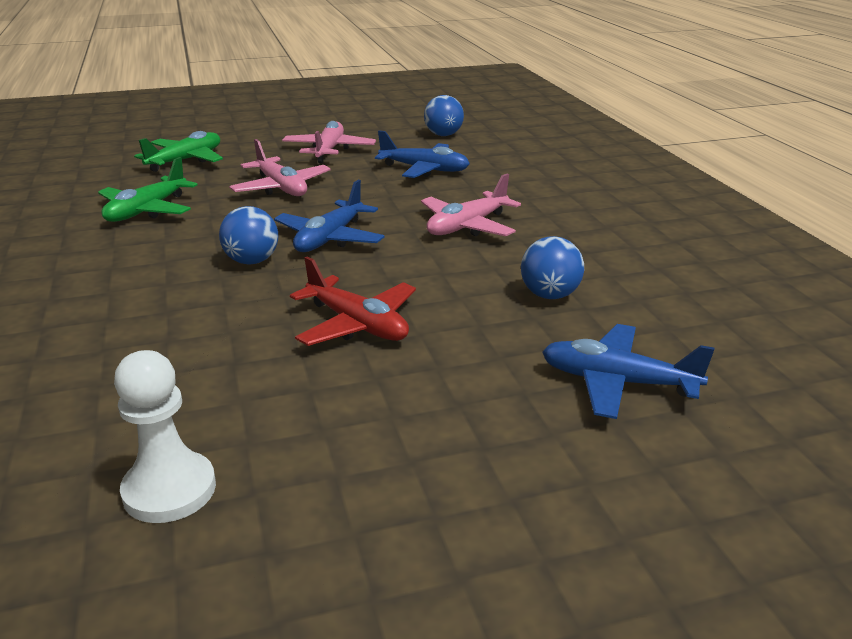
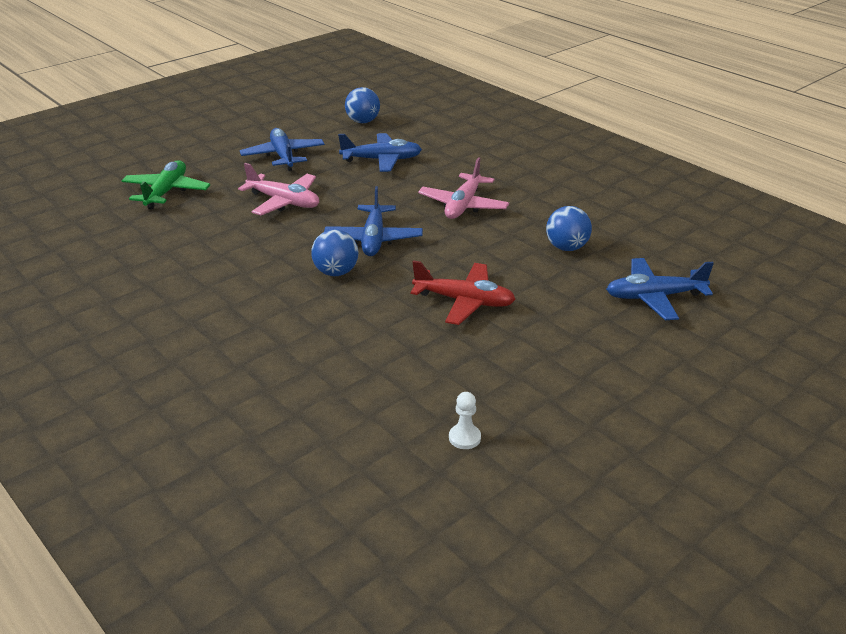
camera: 25 degrees left, 5 degrees up
(147, 210) = (194, 248): green plane -> none
(169, 490) = (464, 438): white pawn -> white pawn, size x0.54
(329, 150) = (283, 156): pink plane -> blue plane

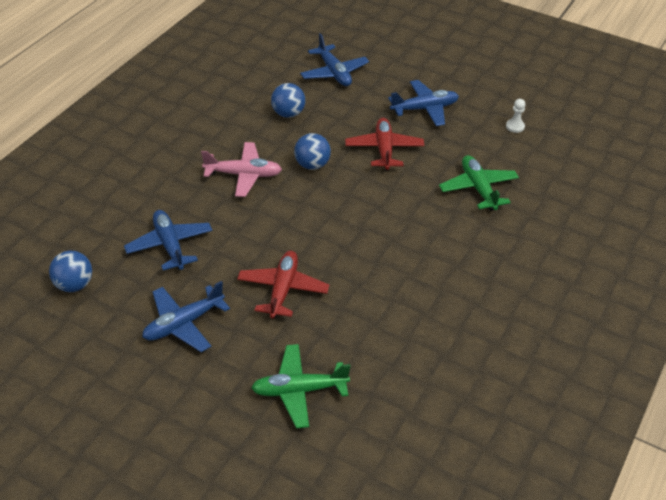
camera: 110 degrees left, 10 degrees up
(284, 202) = (283, 290): pink plane -> red plane
(336, 272) = (382, 221): blue ball -> blue ball (312, 165)
(346, 358) = (478, 189): none -> green plane
(373, 239) = (322, 213): blue plane -> blue plane (424, 109)

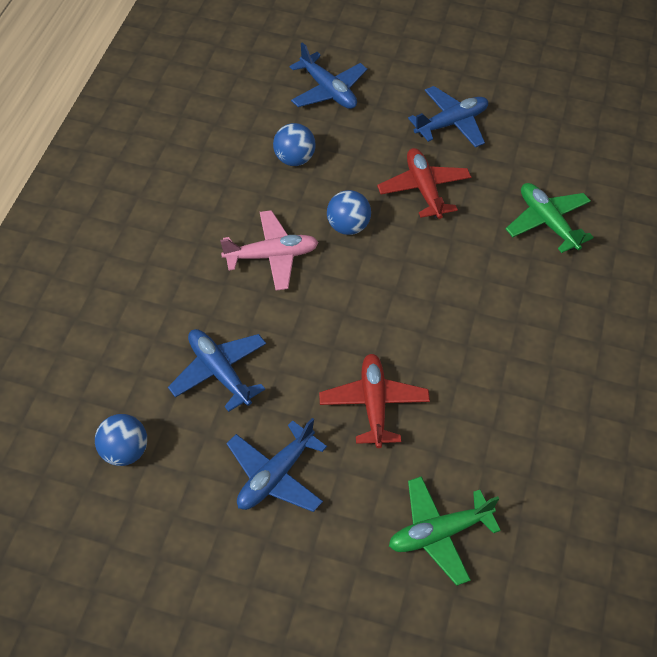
camera: 15 degrees left, 10 degrees up
(515, 126) = (561, 130): white pawn -> none

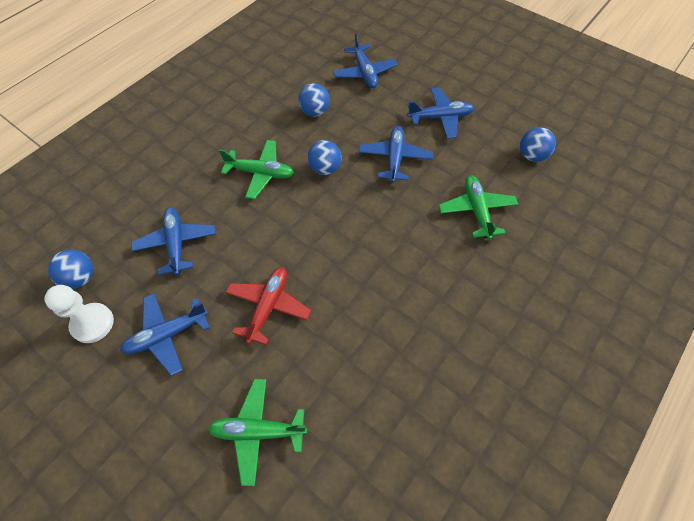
camera: 25 degrees right, 5 degrees up
(176, 496) = (92, 323): none -> white pawn
(271, 256) = (260, 173): pink plane -> green plane
(424, 189) = (394, 158): red plane -> blue plane
(577, 140) = (531, 156): none -> blue ball

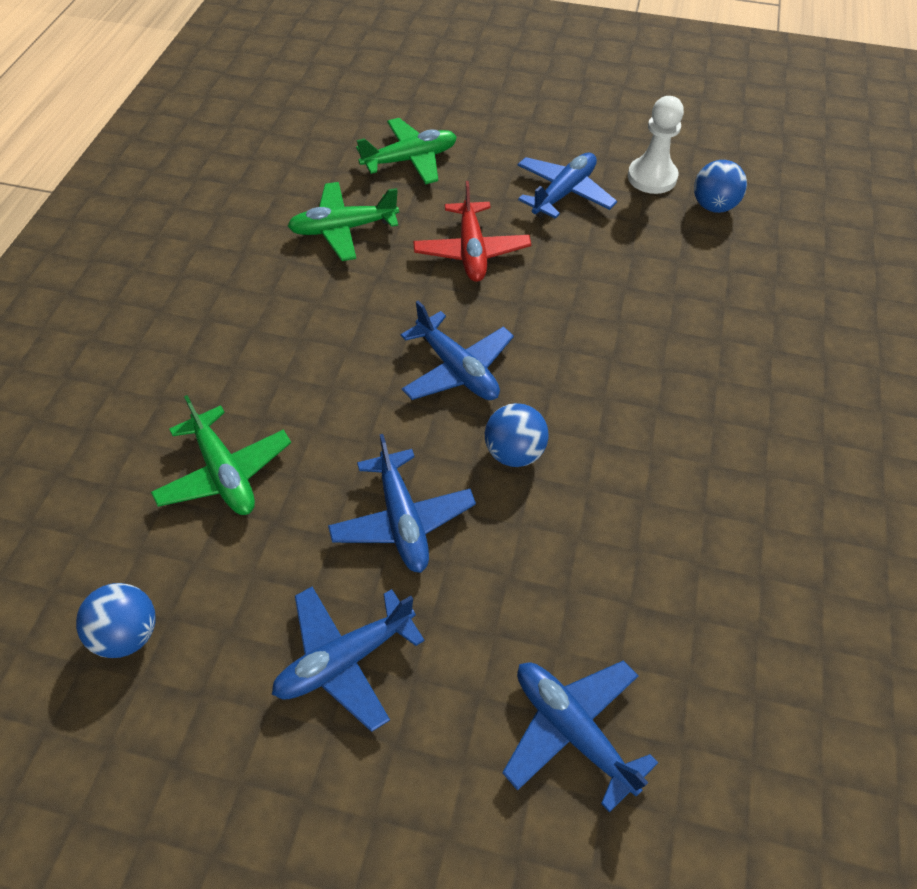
camera: 155 degrees right, 5 degrees down
(176, 244) = (641, 274): blue plane -> blue plane (457, 369)
(260, 173) = (612, 405): green plane -> green plane (343, 229)
(314, 112) = (609, 565): blue ball -> none

